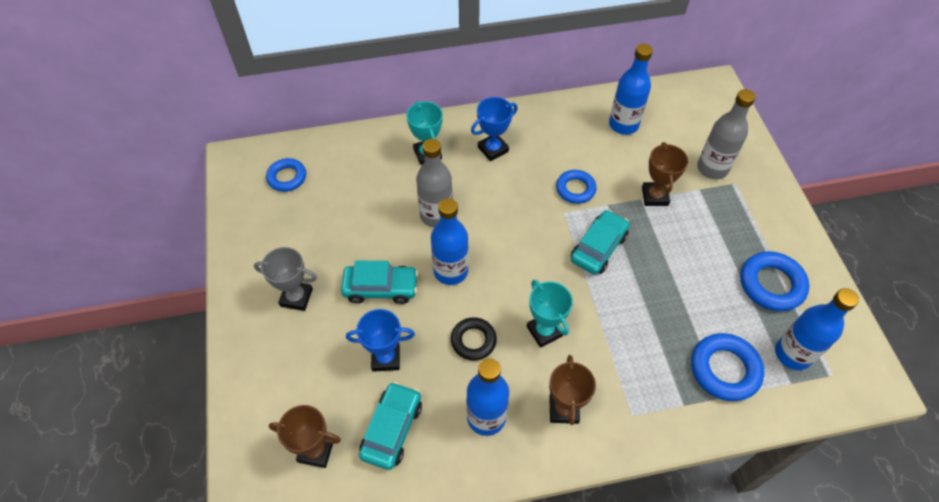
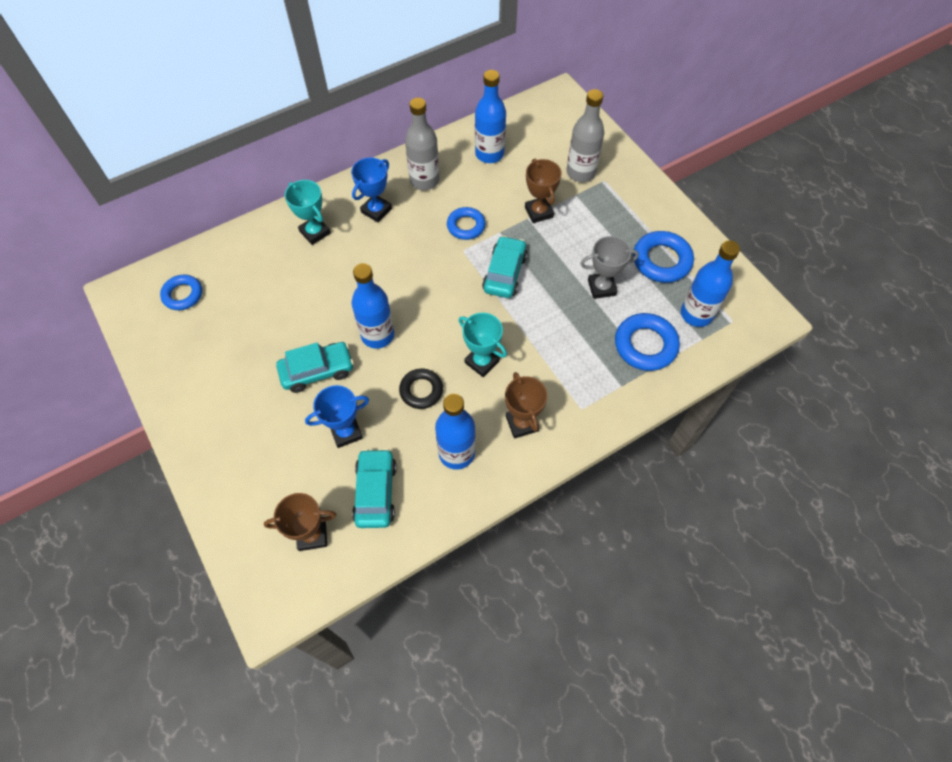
camera: 20 degrees left, 5 degrees up
(296, 297) = (238, 405): grey trophy -> grey trophy (601, 287)
(436, 215) = (345, 288): grey bottle -> grey bottle (424, 180)

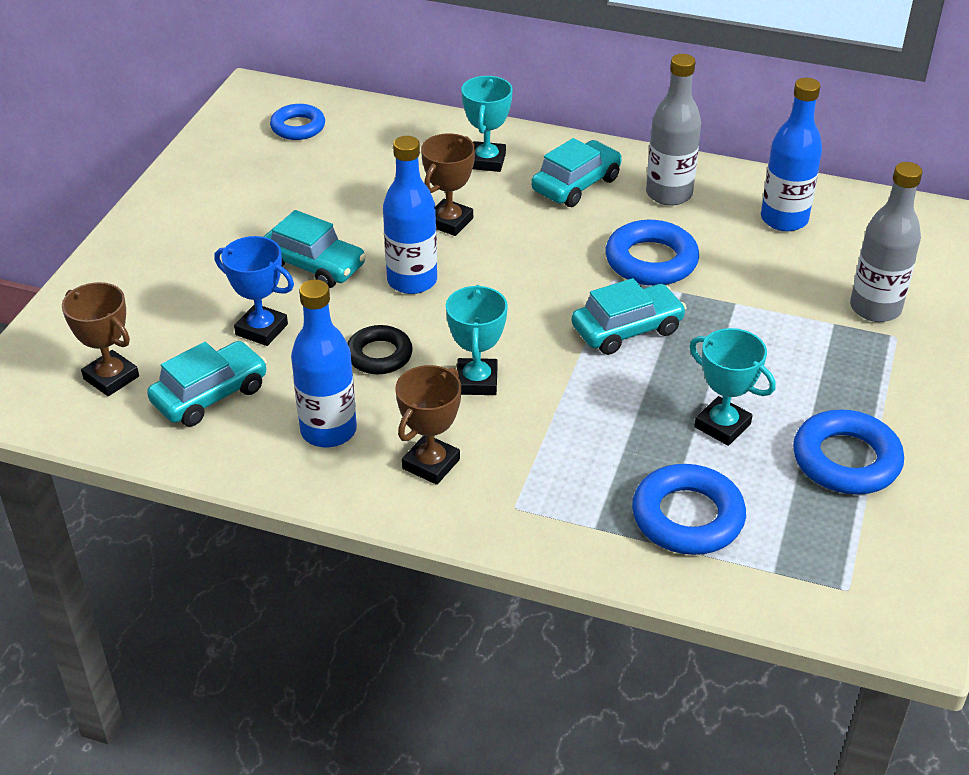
camera: 50 degrees right, 20 degrees down
(376, 210) = (576, 184): blue trophy -> turquoise car
(466, 226) = (651, 261): blue ring -> blue ring, size x1.51
(538, 212) = (758, 307): brown trophy -> brown trophy (449, 222)
(601, 287) = (722, 426): grey trophy -> turquoise trophy
(696, 314) = (806, 543): blue bottle -> none

